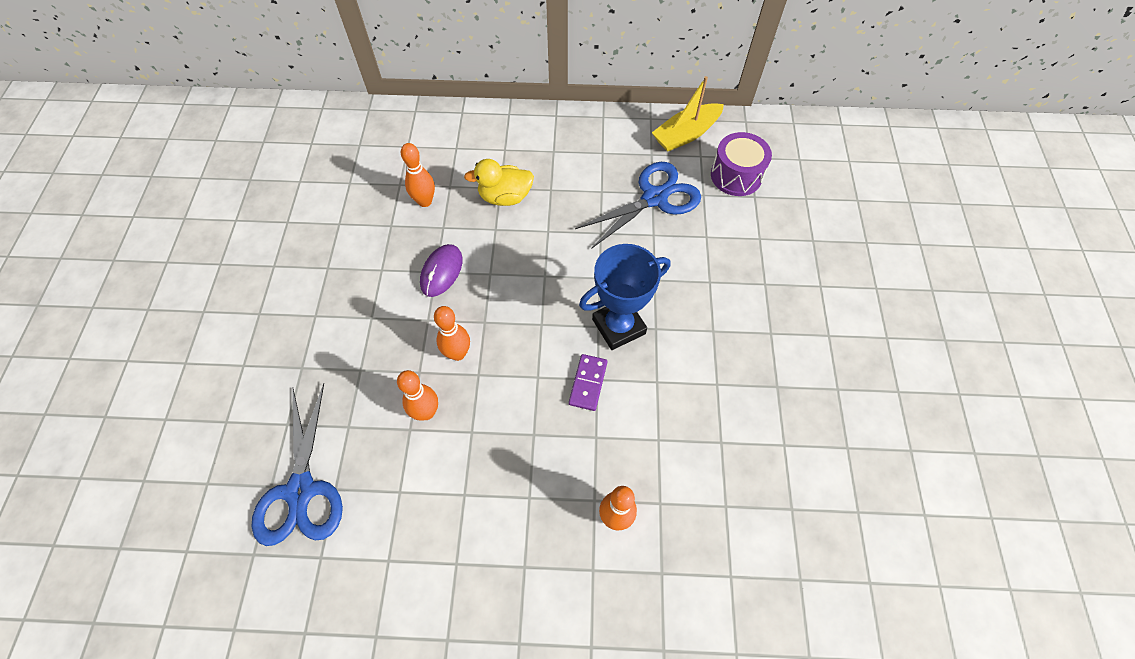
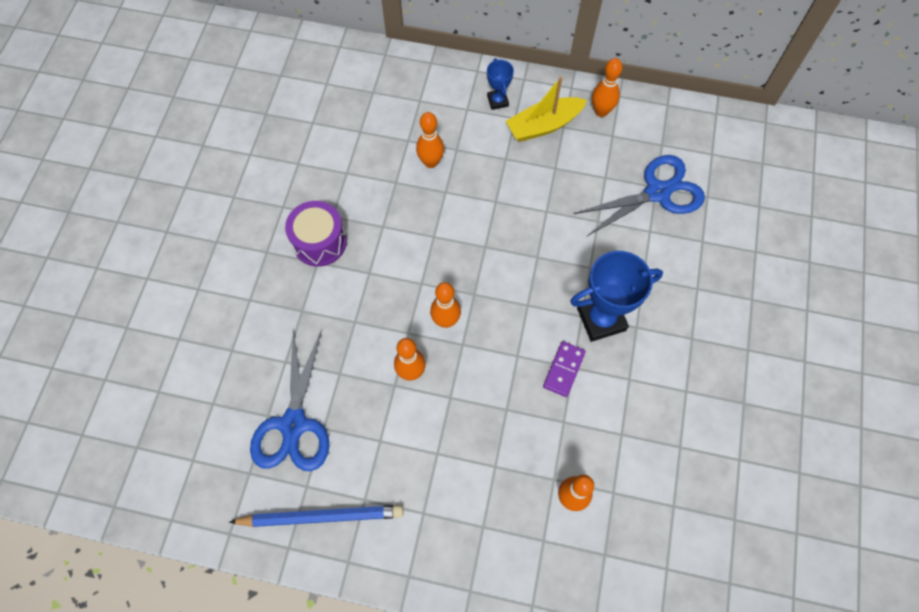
camera: 10 degrees right, 5 degrees up
(340, 589) = (321, 516): none -> blue pencil
(441, 272) = (439, 237): purple mouse -> none
(485, 136) = (497, 101): none -> blue trophy
(505, 197) = (509, 169): yellow duck -> none
(588, 132) = (601, 111): none -> orange bowling pin
(686, 134) = (701, 128): yellow boat -> yellow boat (544, 125)
(736, 176) = (744, 181): purple drum -> purple drum (319, 242)

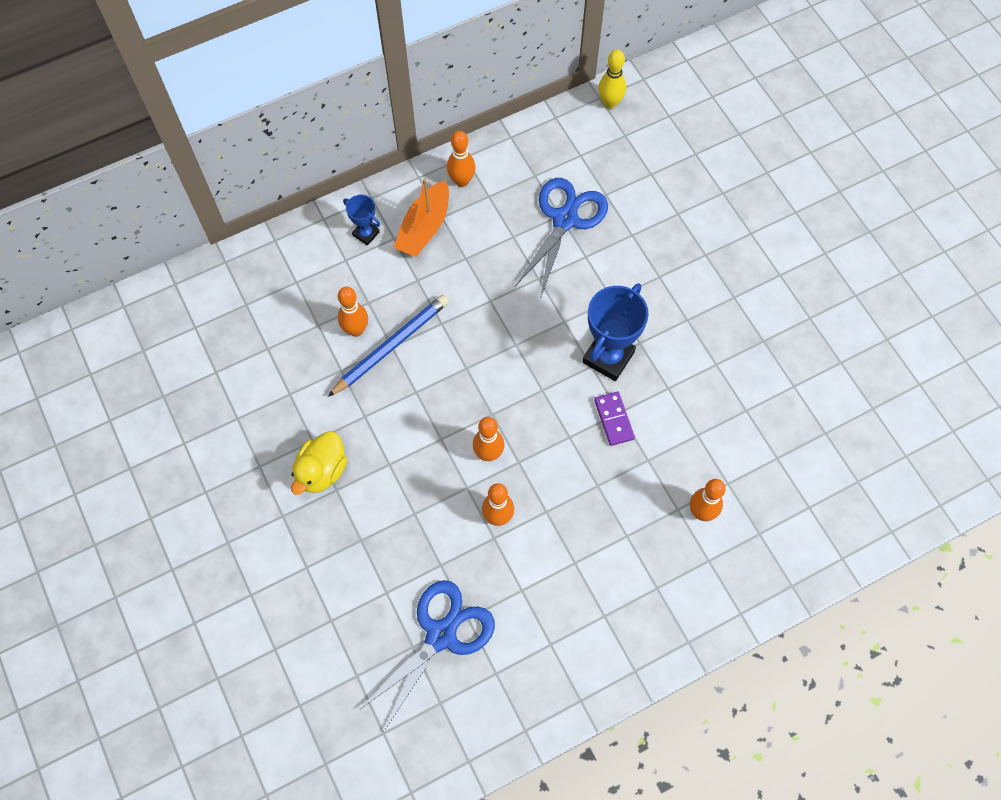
camera: 40 degrees left, 0 degrees up
(294, 424) = (441, 635): blue scissors -> blue scissors turned 105 degrees counterclockwise
(319, 242) = (322, 471): purple drum -> yellow duck
(321, 516) = (529, 685): blue pencil -> blue pencil (391, 346)
(544, 125) = (424, 228): yellow boat -> orange boat
(770, 131) = (610, 103): none -> yellow bowling pin

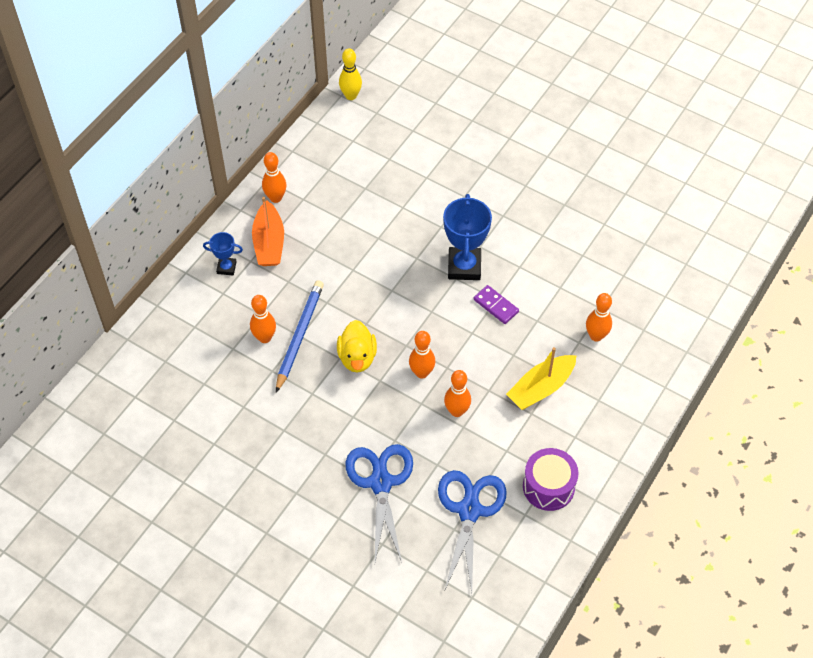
camera: 30 degrees left, 10 degrees down
(322, 471) = (305, 447): yellow duck -> yellow duck (357, 357)
(540, 656) = (548, 487): none -> purple drum
(565, 219) = (371, 189): blue scissors -> blue scissors (380, 483)
(603, 540) = (541, 388): none -> yellow boat

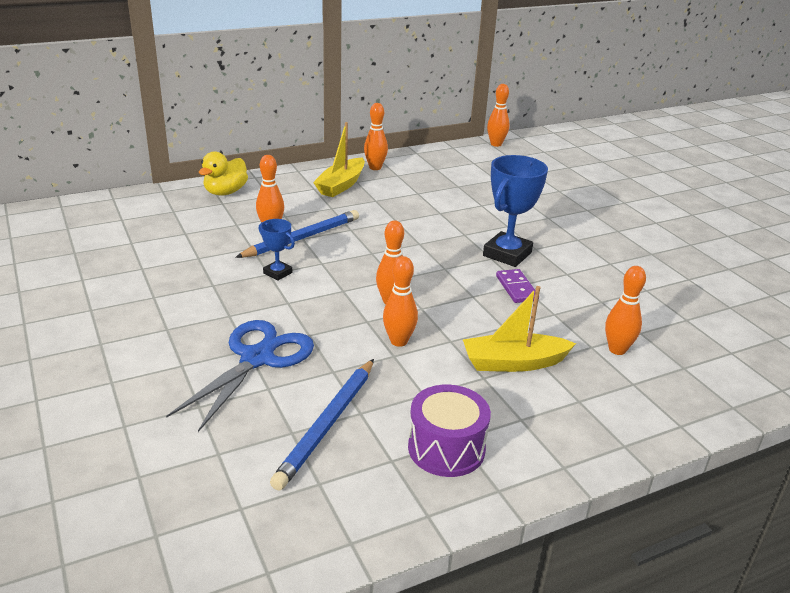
camera: 30 degrees right, 25 degrees down
(226, 268) = (290, 185): blue trophy -> blue trophy (277, 273)
(269, 243) = (341, 185): orange boat -> yellow boat
(351, 96) = (496, 144): yellow bowling pin -> orange bowling pin
(357, 357) = (338, 269): yellow duck -> yellow duck (225, 192)
(469, 510) = (327, 424): blue scissors -> blue pencil

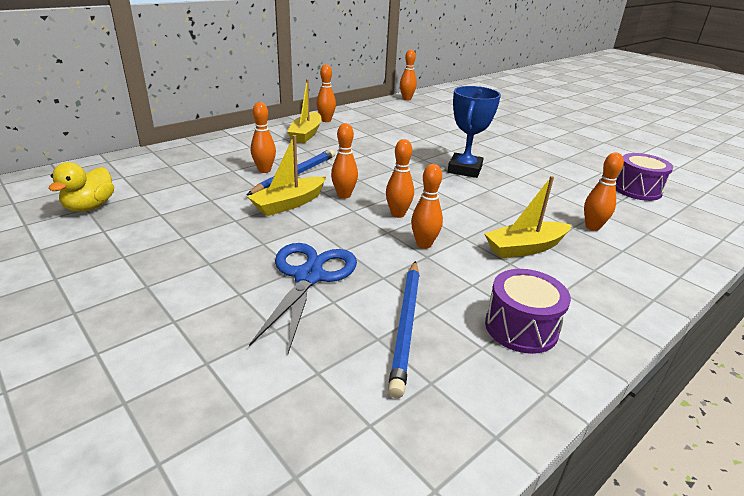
camera: 15 degrees left, 0 degrees up
(225, 192) = (210, 147): yellow duck -> yellow duck (90, 207)
(277, 273) = (289, 204): blue trophy -> yellow boat
(343, 270) = (344, 195): none -> orange bowling pin
(516, 288) = (488, 192): purple domino -> none
(718, 309) = (637, 190): none -> purple drum

